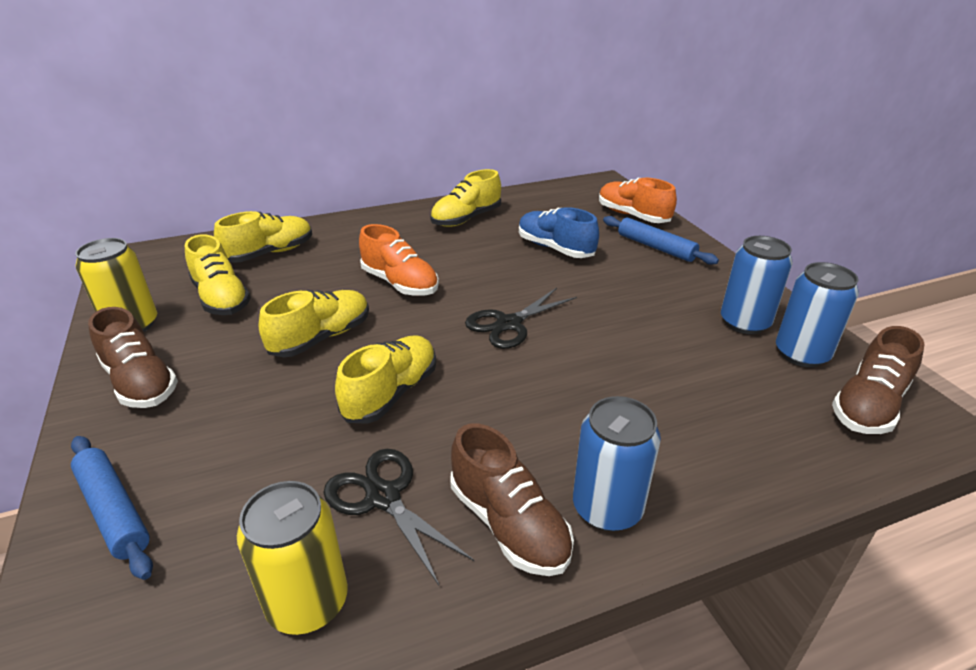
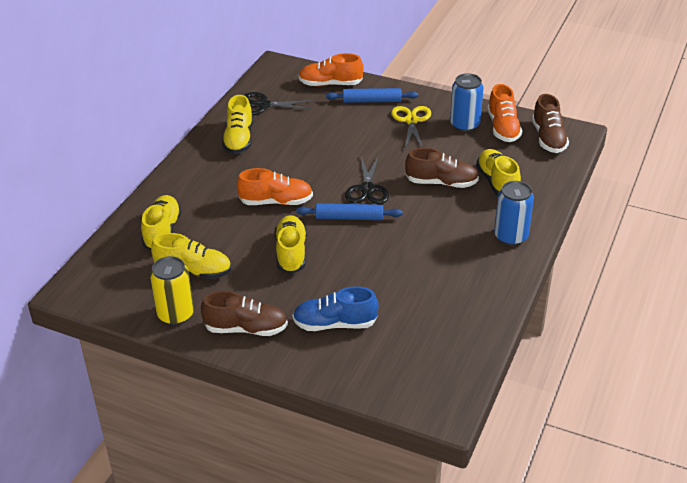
camera: 45 degrees left, 5 degrees up
(113, 510) = (344, 365): blue rolling pin -> blue rolling pin (349, 217)
(308, 602) = (463, 330): yellow can -> none
(383, 497) = (434, 288): black scissors -> black scissors (263, 105)
(391, 393) = (370, 253): yellow shoe -> yellow shoe (497, 183)
(508, 524) = (488, 264): brown shoe -> brown shoe (441, 183)
(555, 248) = (322, 131): blue shoe -> blue shoe (335, 324)
(675, 285) = (411, 121): none -> yellow scissors
(801, 354) = (503, 128): blue can -> orange shoe

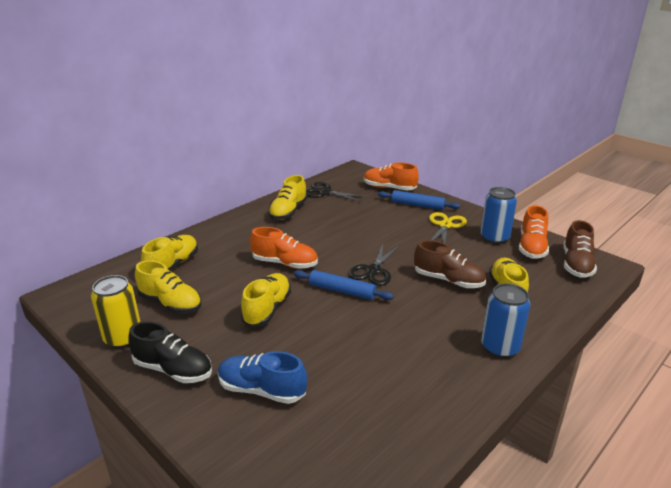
camera: 20 degrees right, 10 degrees down
(246, 329) = (173, 370): brown shoe -> black shoe

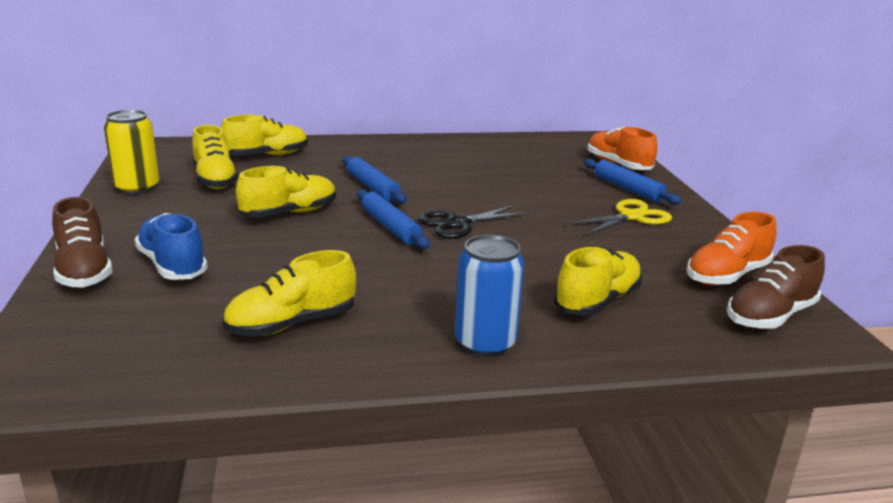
camera: 35 degrees right, 5 degrees down
(173, 370) = (133, 222): black shoe -> none
(285, 263) = (372, 187): orange shoe -> blue rolling pin
(288, 211) = (454, 151): yellow shoe -> yellow shoe (292, 324)
(325, 192) = (527, 147): black scissors -> none
(448, 280) = (536, 263): brown shoe -> brown shoe (84, 271)
(494, 238) = (684, 249): blue can -> none

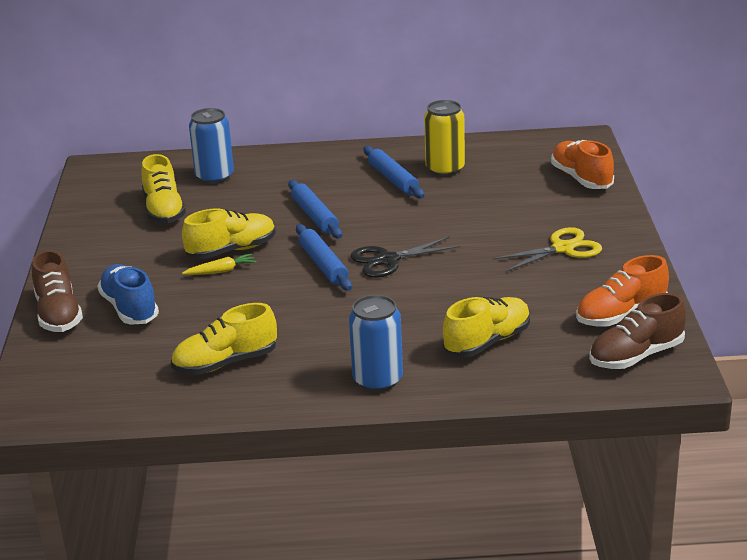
camera: 10 degrees right, 5 degrees up
(137, 188) = (92, 223): yellow can -> yellow can (445, 169)
(266, 155) = (214, 177): yellow shoe -> blue can
(279, 231) = (221, 271): none -> yellow carrot
(628, 189) = (576, 212): blue rolling pin -> blue rolling pin (393, 179)

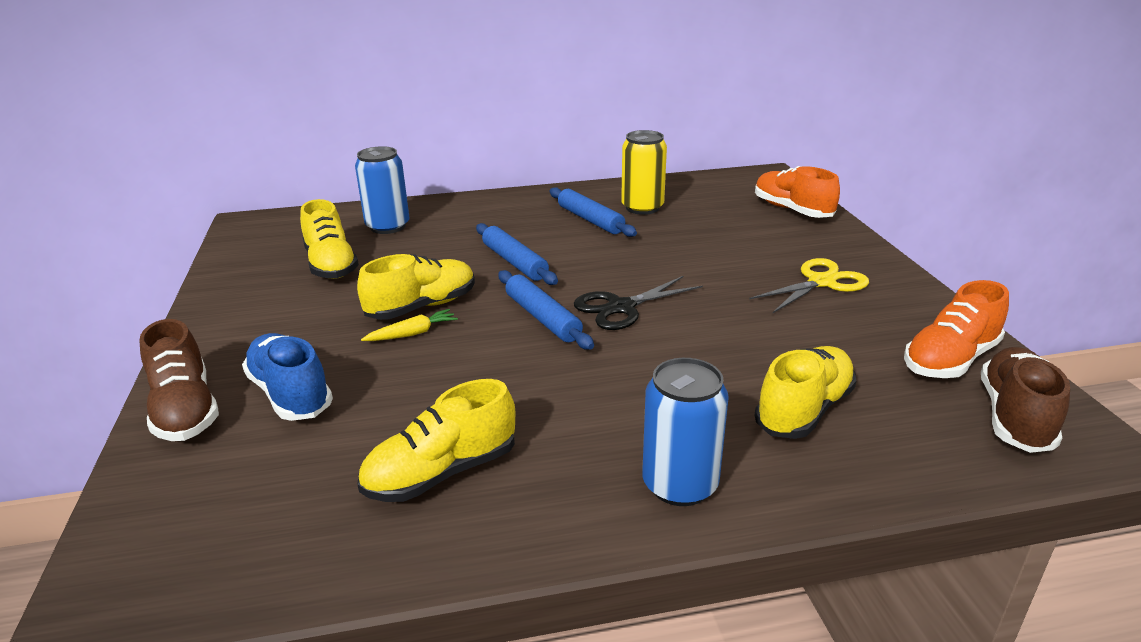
camera: 10 degrees left, 0 degrees up
(636, 356) = (1014, 417): brown shoe -> brown shoe turned 150 degrees clockwise

